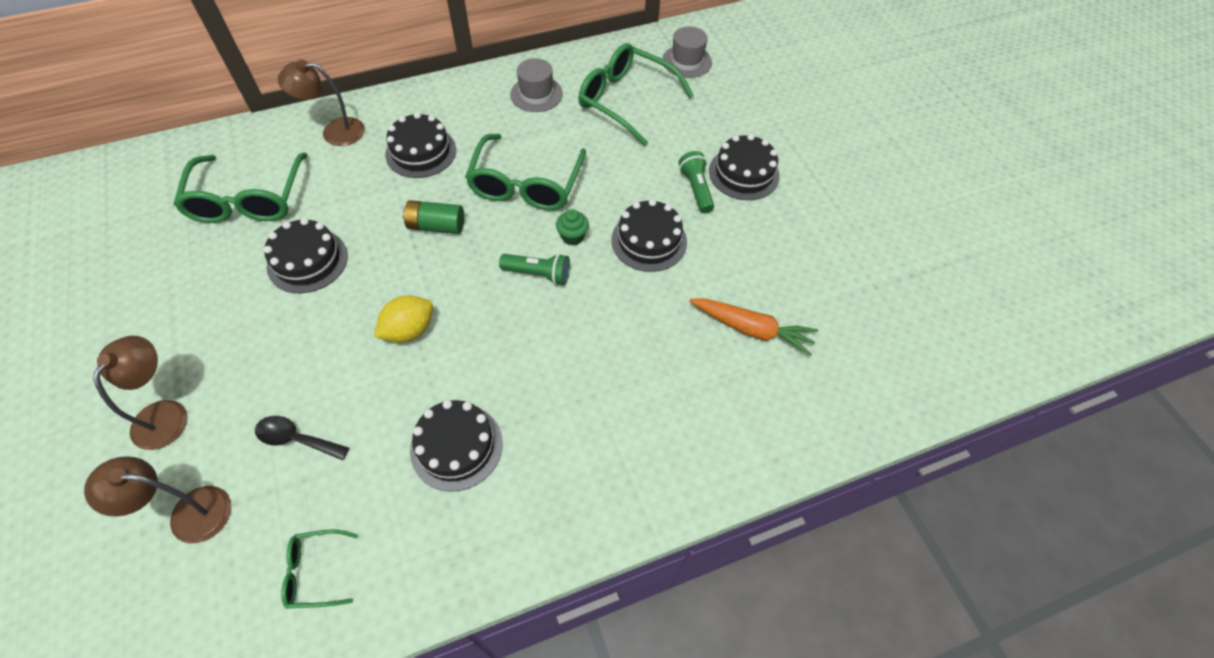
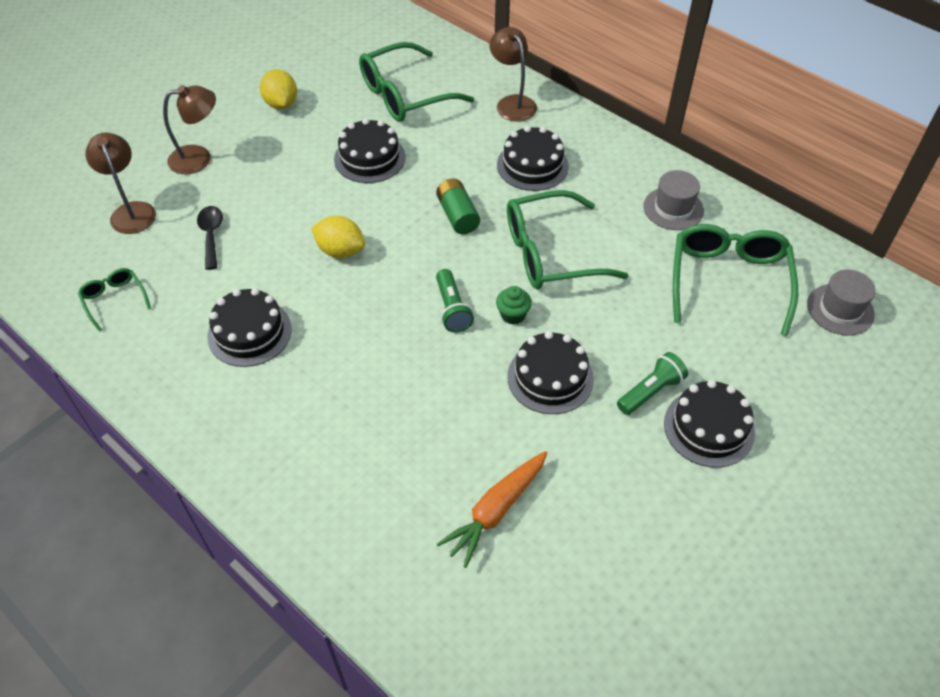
camera: 65 degrees right, 5 degrees down
(156, 305) = (281, 104): none -> yellow lemon
(752, 329) = (495, 511): orange carrot -> orange carrot turned 45 degrees clockwise

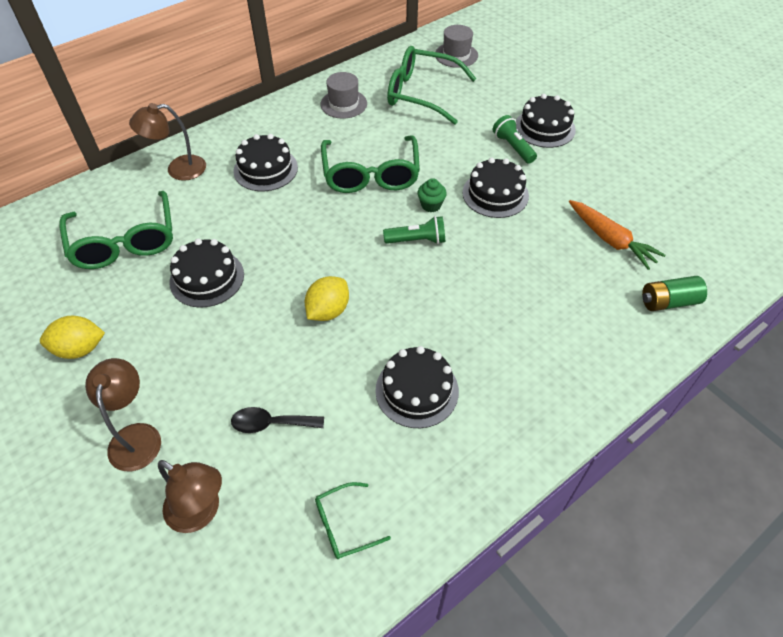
camera: 80 degrees left, 0 degrees up
(131, 211) = (201, 512): brown lamp -> brown lamp turned 135 degrees counterclockwise
(457, 215) = (309, 224): green battery -> green battery (668, 302)

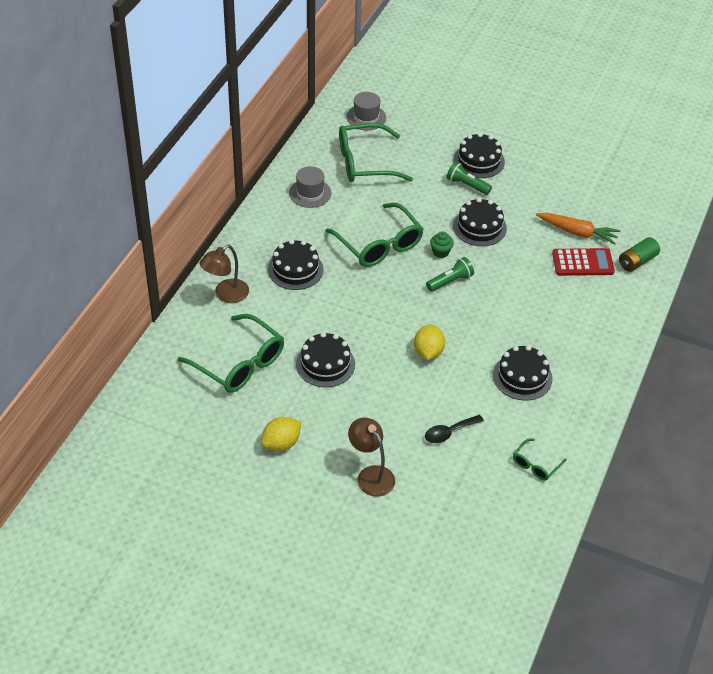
camera: 30 degrees left, 5 degrees down
(201, 512) = (449, 495): brown lamp -> none
(594, 277) = (582, 263): none -> red calculator

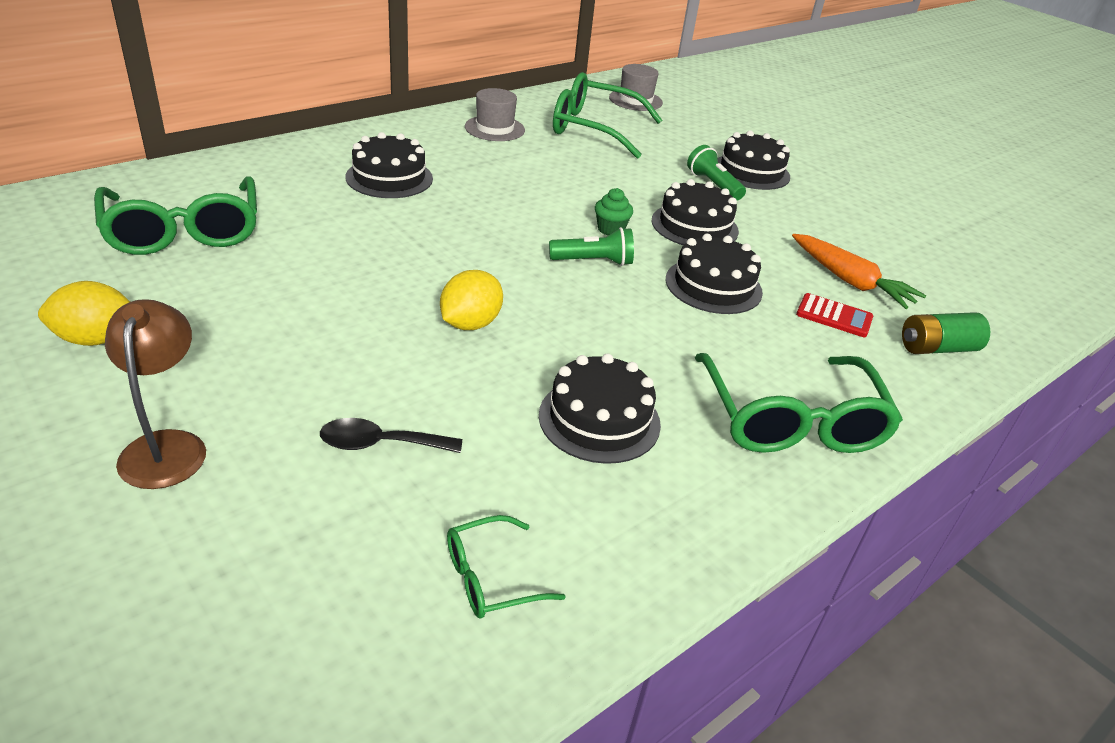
camera: 25 degrees right, 10 degrees down
(226, 295) = (269, 168): brown lamp -> none
(325, 364) = (298, 277): black cake -> black cake (713, 286)
(379, 244) = (530, 194): green glasses -> green glasses (791, 420)
(582, 263) = (834, 316): red calculator -> red calculator, size x0.66

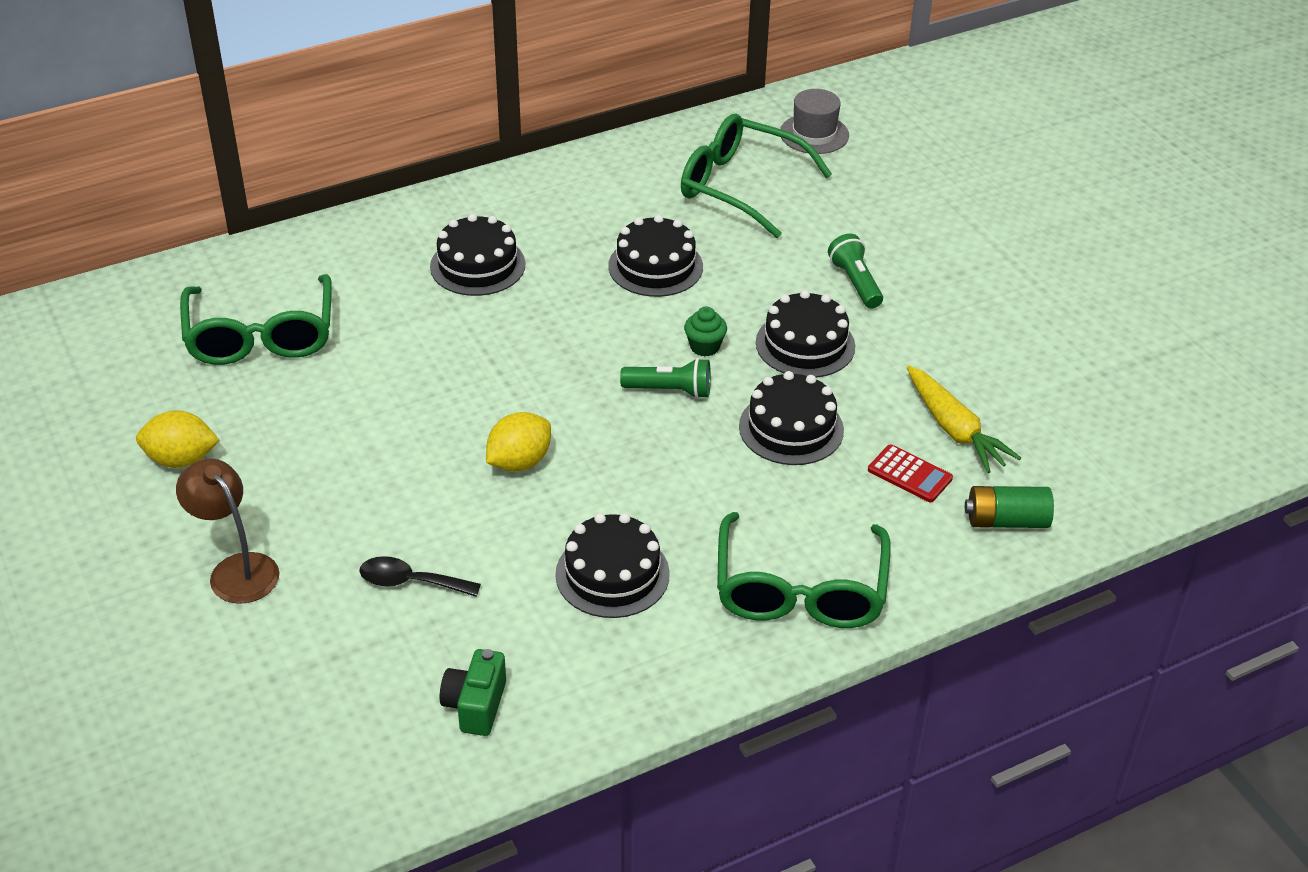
camera: 15 degrees right, 5 degrees up
(166, 446) = (236, 569): brown lamp -> brown lamp turned 45 degrees counterclockwise
(490, 578) = (475, 705): green glasses -> green camera
(494, 128) = (617, 187): grey hat -> none
(751, 171) = (915, 261): black cake -> black cake (655, 266)
(850, 281) = (954, 429): orange carrot -> yellow carrot

